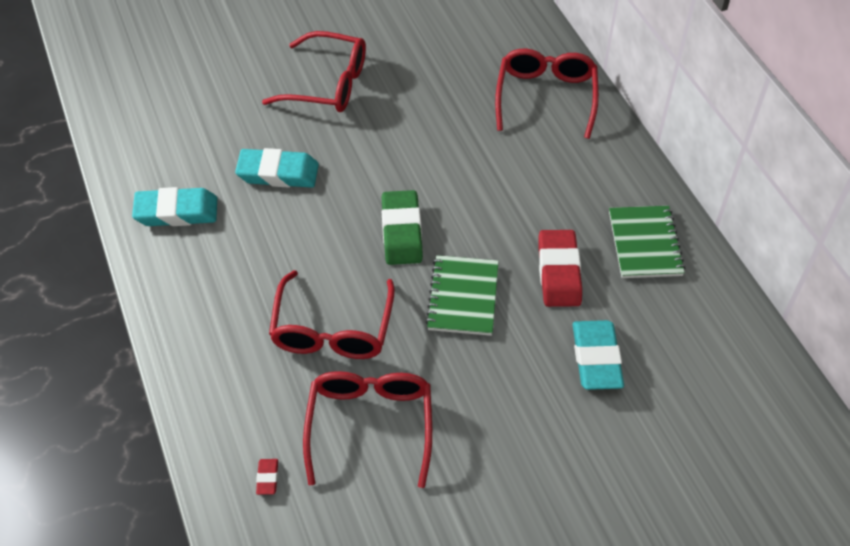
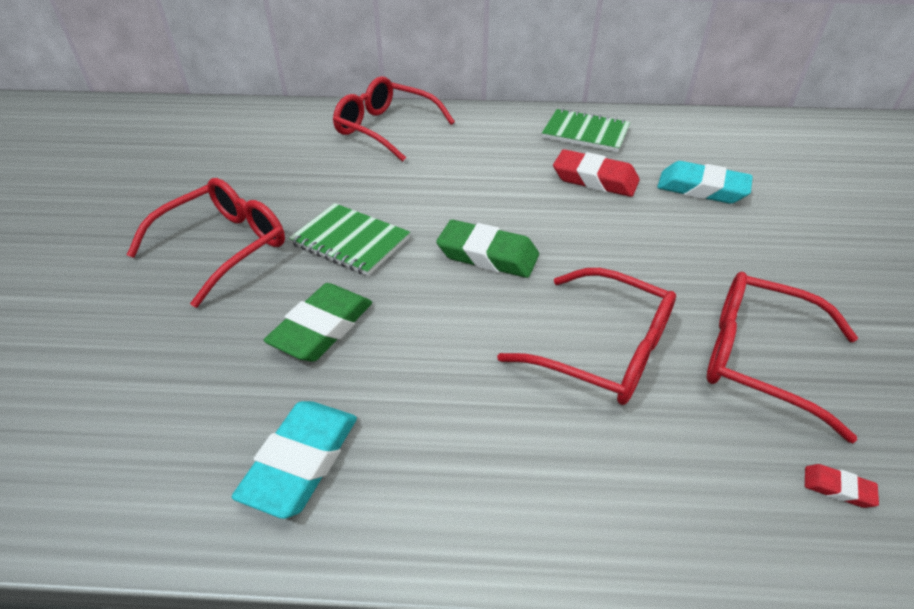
camera: 65 degrees left, 10 degrees down
(278, 173) = (322, 328): turquoise eraser -> green eraser
(463, 297) = (599, 240): green notebook -> green notebook (350, 241)

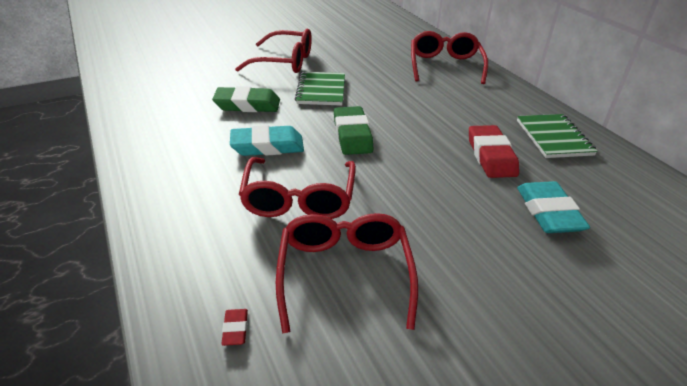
camera: 60 degrees right, 5 degrees down
(301, 461) = (161, 127): turquoise eraser -> turquoise eraser (267, 146)

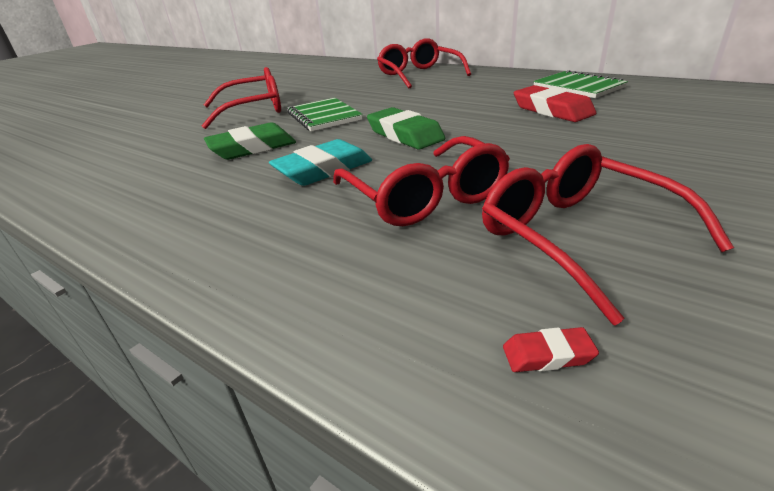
camera: 25 degrees left, 5 degrees down
(235, 329) = (547, 355): red eraser -> red eraser turned 60 degrees counterclockwise
(548, 212) = (660, 126): turquoise eraser -> none

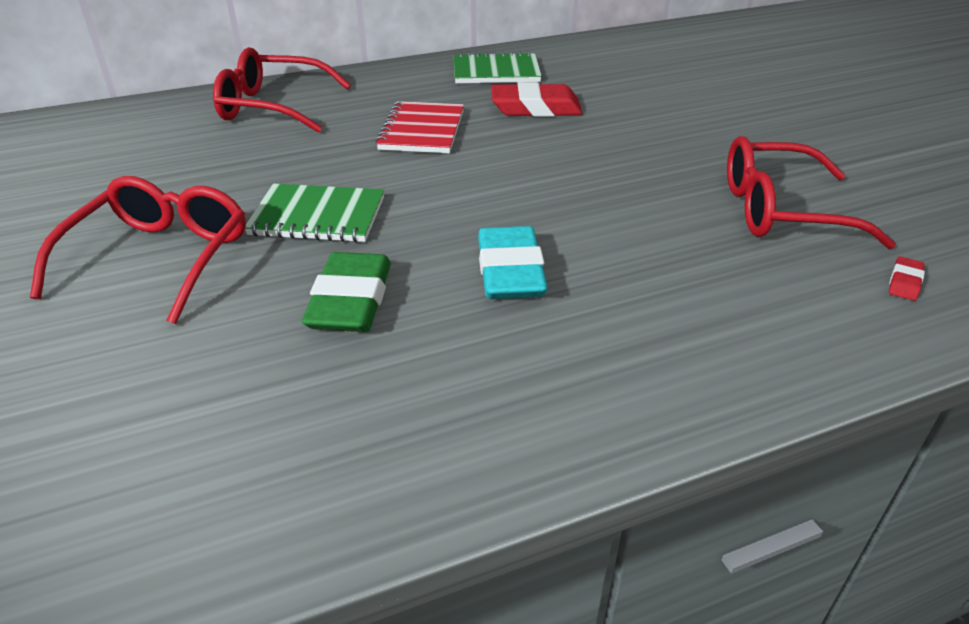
camera: 60 degrees left, 5 degrees up
(405, 135) = (479, 193): green eraser -> none
(425, 197) = (650, 240): red glasses -> none
(455, 101) = (422, 130): none -> red notebook

